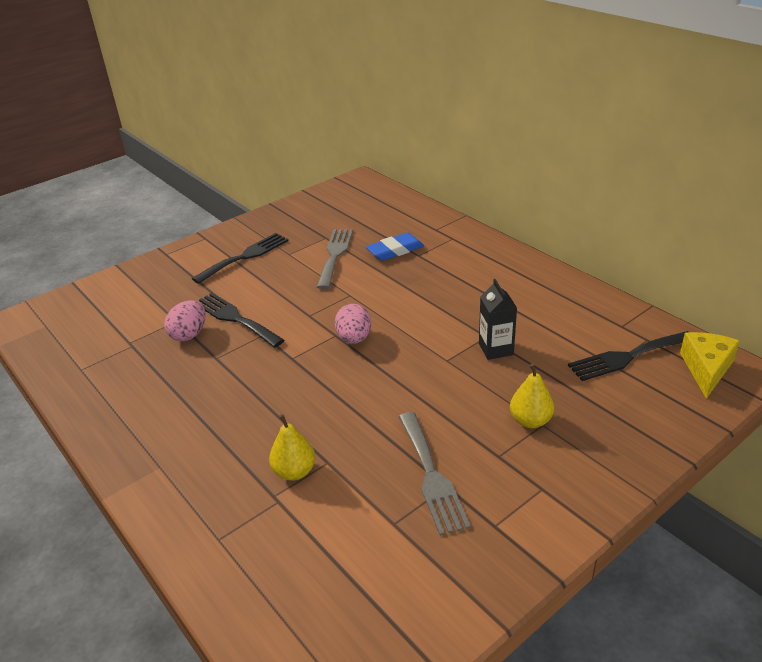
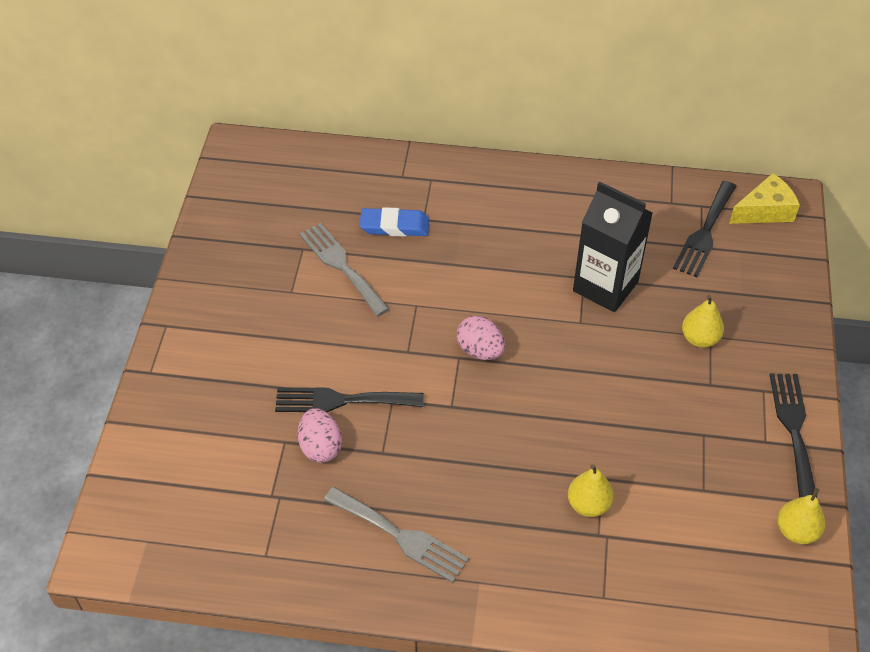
camera: 45 degrees left, 15 degrees up
(245, 256) = (248, 323): black fork -> black fork (793, 429)
(395, 250) = (394, 226): blue eraser -> blue eraser turned 75 degrees clockwise
(431, 476) = (686, 434): grey fork -> grey fork (400, 536)
(433, 613) = (796, 531): none -> yellow pear
(496, 349) = (605, 286): black carton -> black carton, size x1.72
(706, 369) = (765, 211): yellow cheese -> yellow cheese turned 90 degrees clockwise

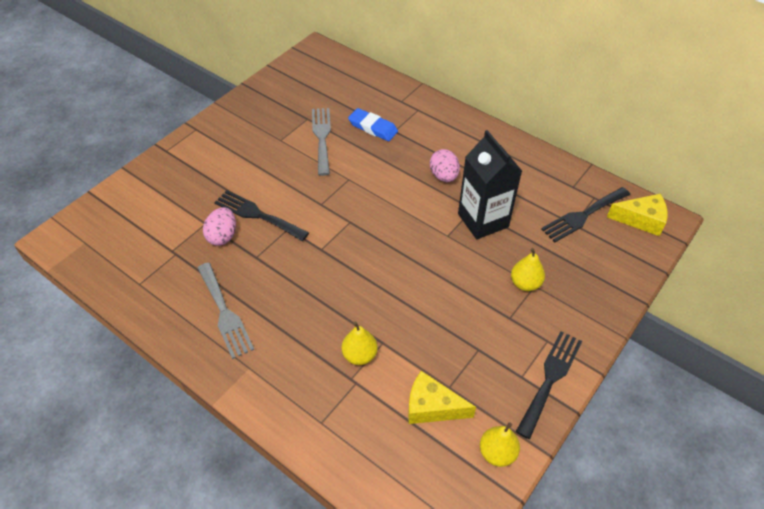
camera: 30 degrees right, 0 degrees up
(480, 350) = (366, 223): pink egg -> pink egg (444, 176)
(702, 519) = (432, 407): none -> yellow cheese

